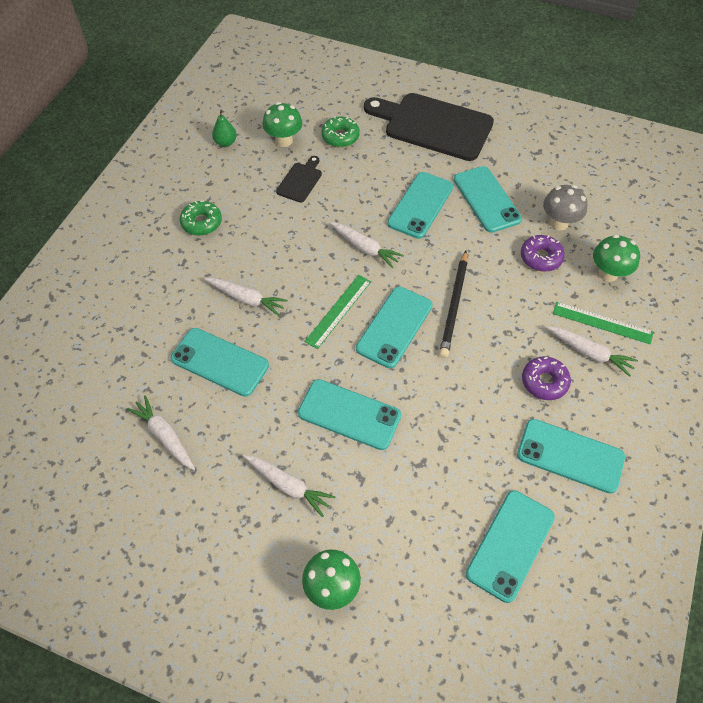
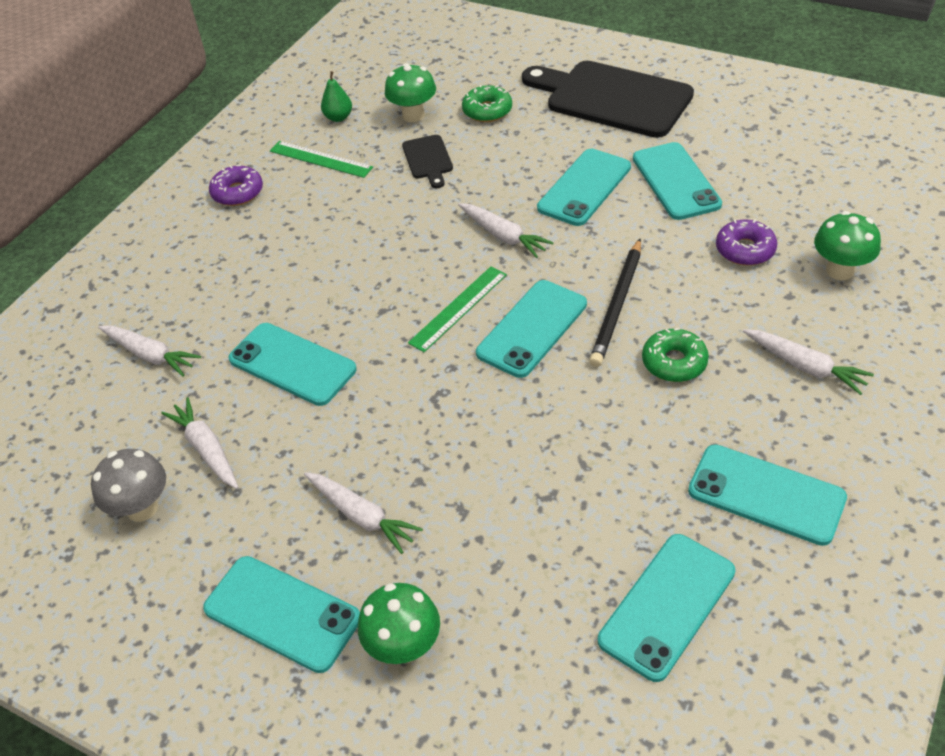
camera: 10 degrees right, 10 degrees down
(201, 222) = (294, 205): green donut -> green donut (674, 362)
(246, 299) = (338, 292): white carrot -> white carrot (150, 355)
(300, 181) = (428, 159): black cutting board -> black cutting board turned 135 degrees clockwise
(349, 414) = (457, 432): turquoise phone -> turquoise phone (282, 613)
(544, 382) = (736, 400): purple donut -> purple donut (237, 192)
(559, 223) = (774, 209): grey mushroom -> grey mushroom (142, 508)
(602, 323) = (826, 330): green ruler -> green ruler (320, 159)

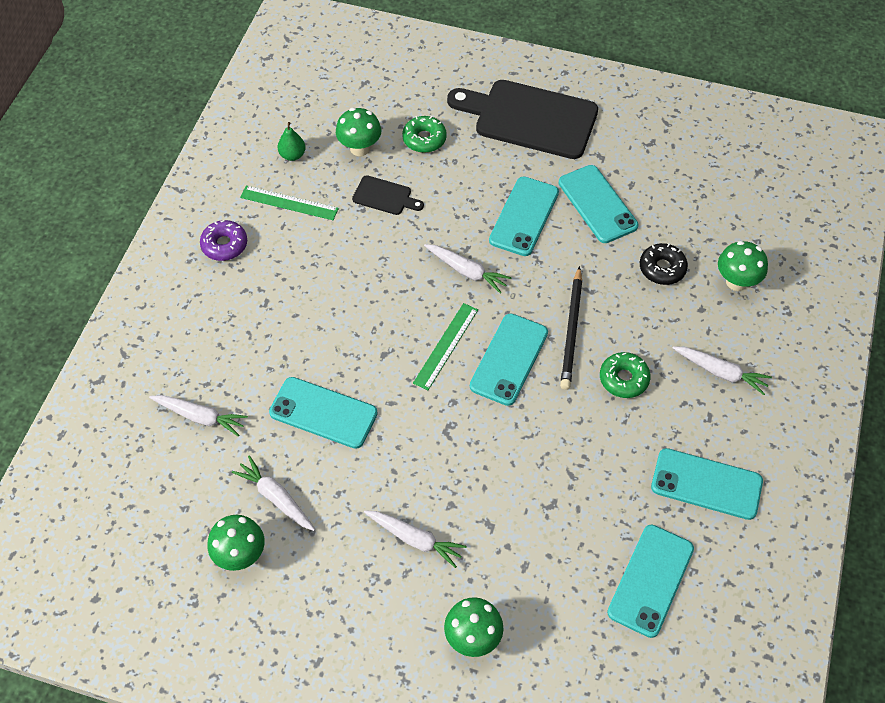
camera: 15 degrees left, 10 degrees up
(142, 508) = (240, 555): grey mushroom -> green mushroom
(282, 613) = (376, 625): turquoise phone -> none
(428, 159) = (385, 196): black cutting board -> black cutting board turned 45 degrees counterclockwise
(745, 250) = (662, 268): purple donut -> black donut

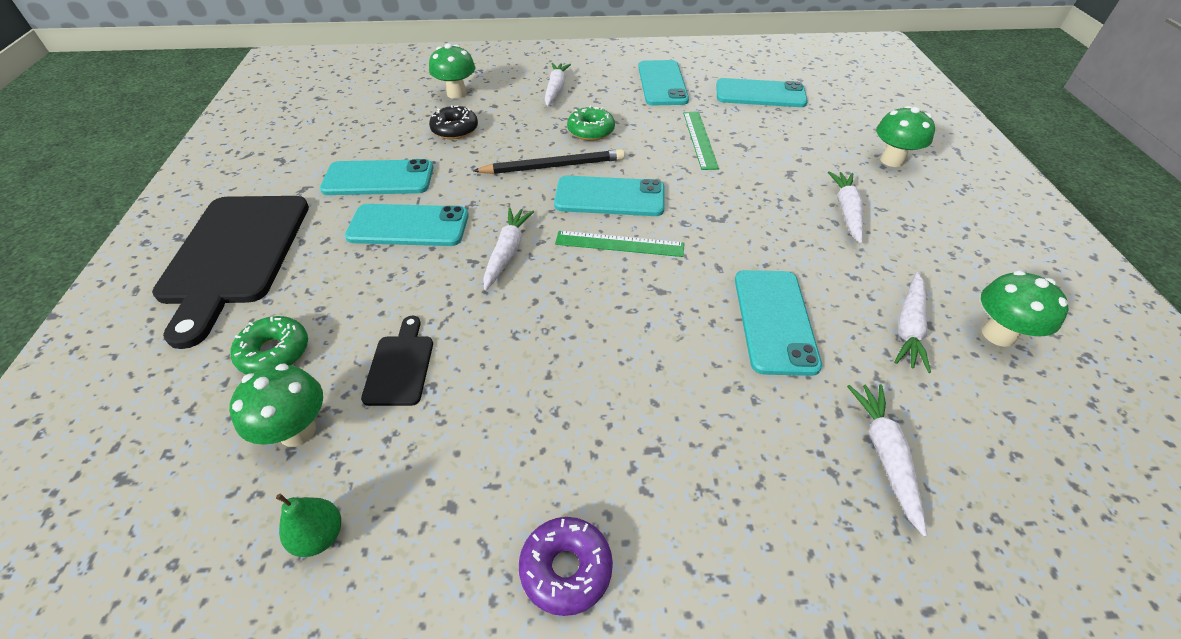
camera: 110 degrees left, 10 degrees down
(289, 203) = (440, 495): green ruler -> green ruler (700, 139)
(597, 204) = (378, 178): turquoise phone -> turquoise phone turned 45 degrees clockwise

